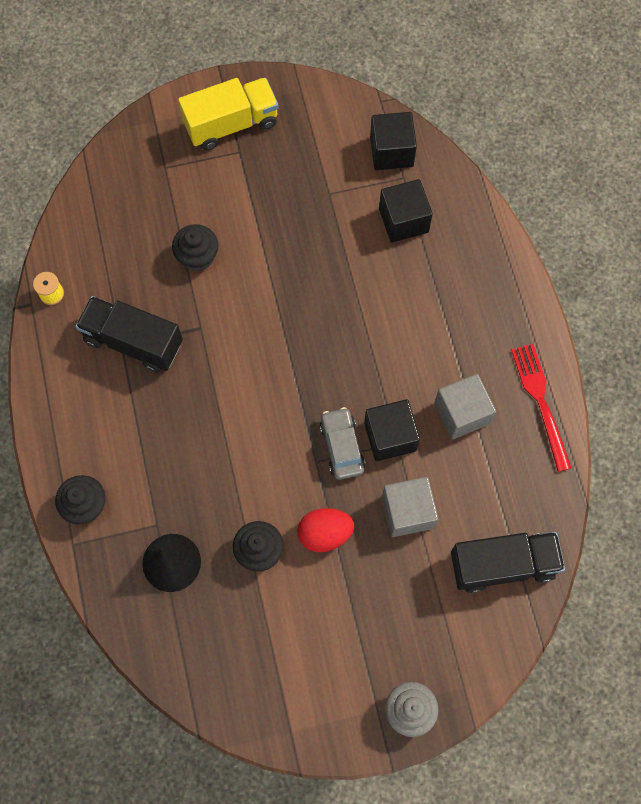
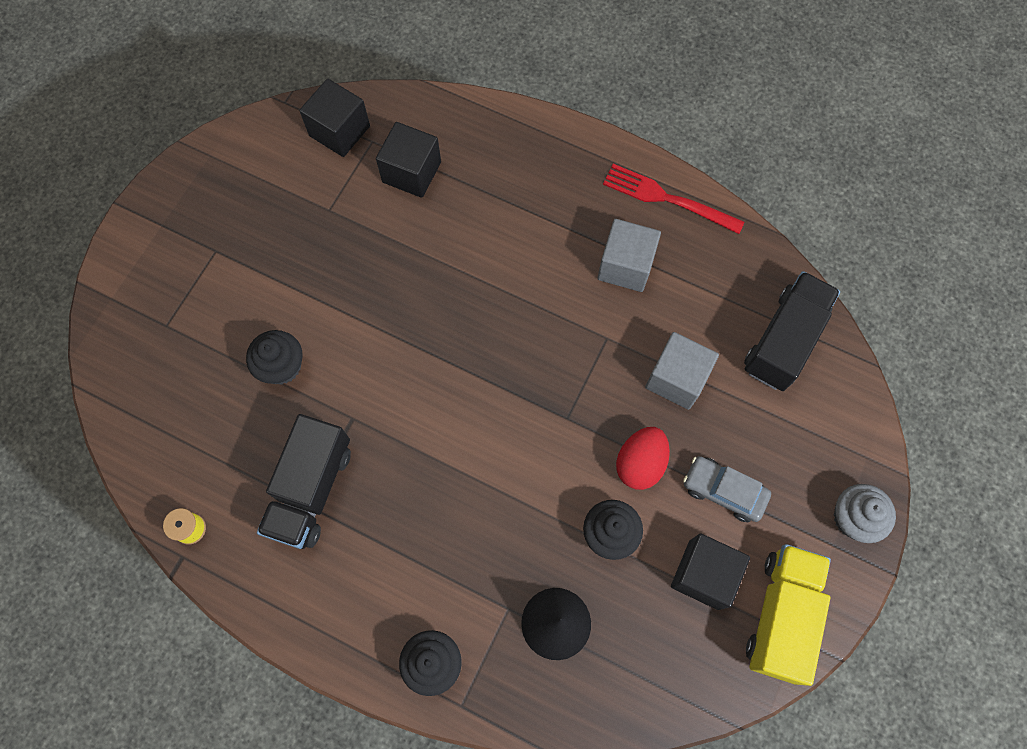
camera: 50 degrees left, 0 degrees up
(133, 342) = (311, 489): black truck -> black truck turned 45 degrees counterclockwise
(231, 124) = (182, 236): yellow truck -> yellow truck (781, 615)
(342, 446) = (572, 386): grey car -> grey car (723, 491)
(390, 436) = (597, 339): black cube -> black cube (704, 574)

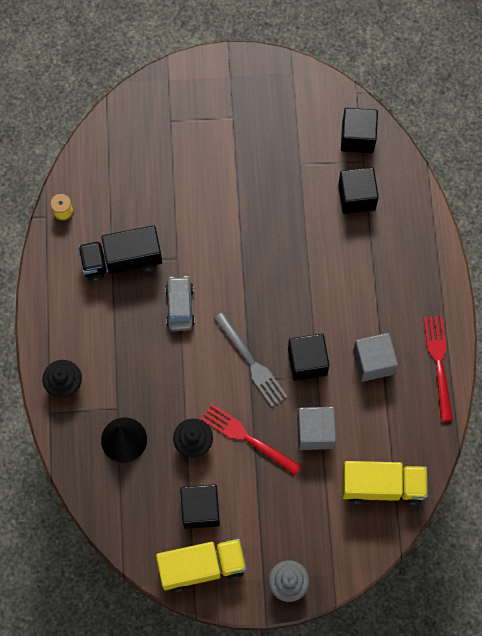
camera: 60 degrees right, 0 degrees up
(281, 366) = (184, 200): black cupcake -> none
(545, 403) = (252, 362): none -> grey fork
(582, 339) = (307, 362): none -> black cube
(640, 463) = (247, 438): red egg -> red fork
(723, 491) = (259, 496): grey car -> grey car (180, 306)
(784, 340) = (382, 486): black truck -> yellow truck

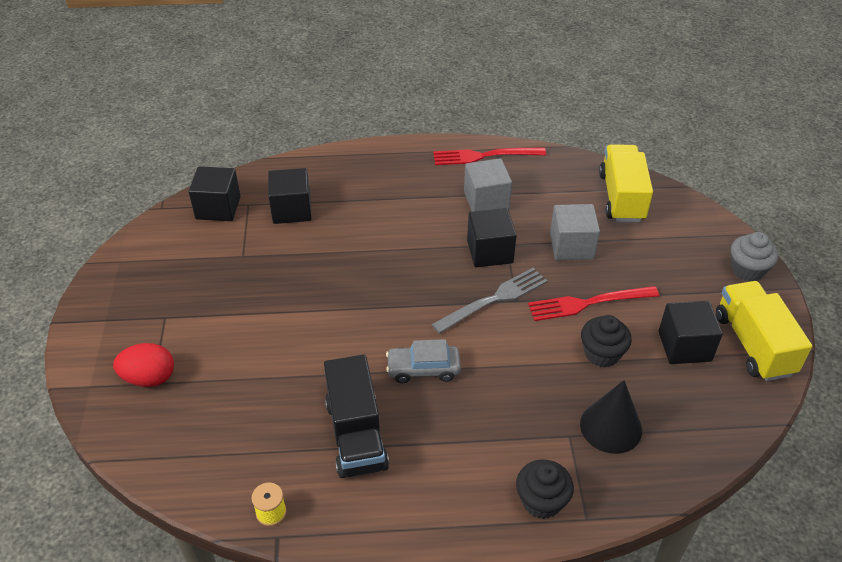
camera: 90 degrees left, 25 degrees down
(174, 117) = (149, 378): none -> red egg
(247, 438) = (588, 303): red fork -> red fork turned 45 degrees clockwise

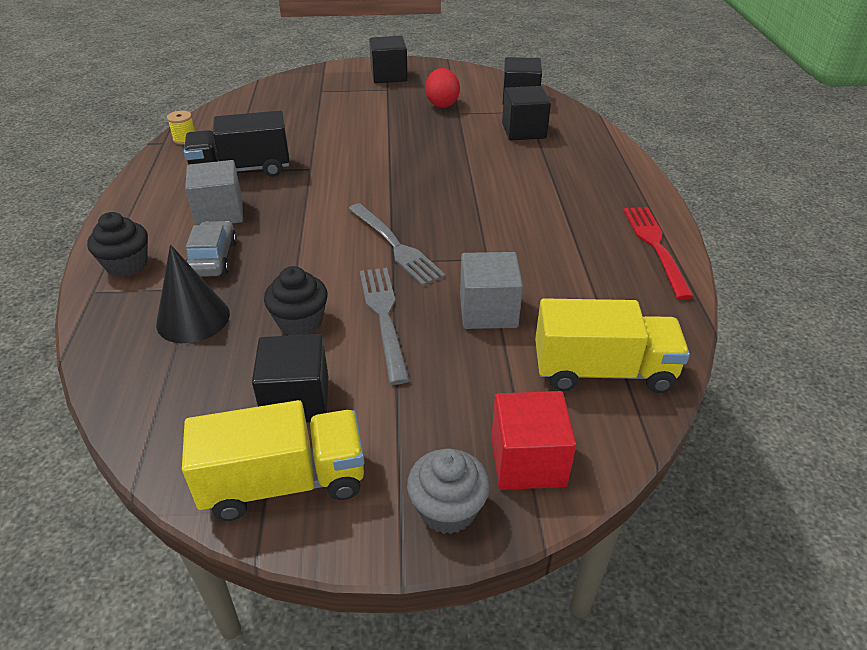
camera: 90 degrees right, 5 degrees down
(149, 378) = (326, 89): red egg -> red egg (442, 104)
(423, 369) = (306, 202): grey car -> grey car (213, 258)
(486, 201) = (564, 245): grey cube -> grey cube (219, 213)
(490, 252) = (473, 245): black cube -> black cube (389, 76)
(588, 303) = (383, 317): red fork -> grey fork
(703, 235) = (528, 461): none -> red cube

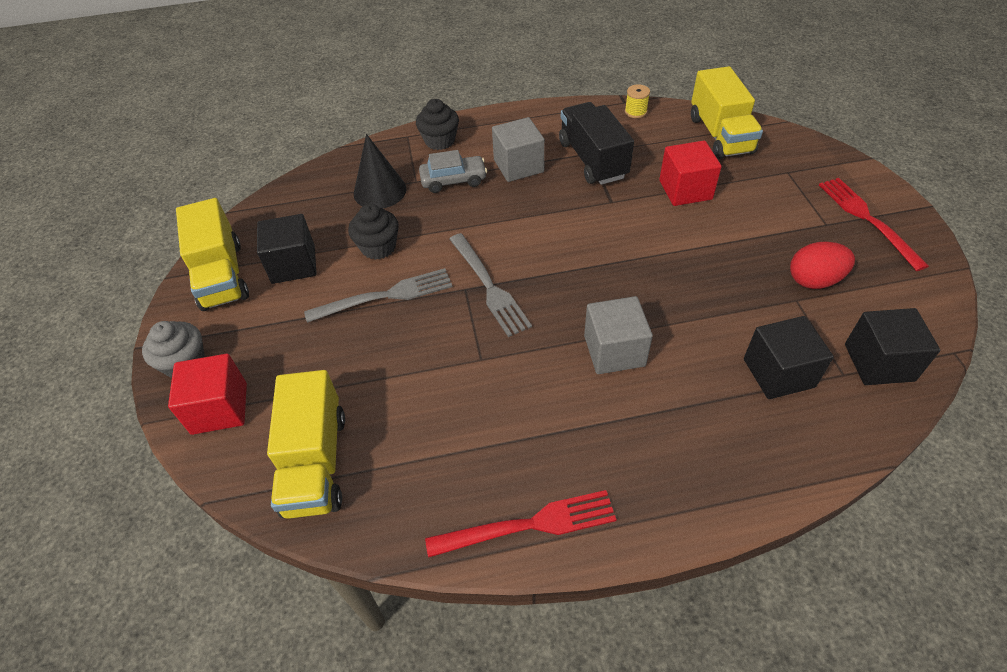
camera: 85 degrees right, 10 degrees up
(254, 107) = (720, 135): none -> yellow truck
(316, 133) = (685, 190): none -> red cube
(389, 76) = (867, 219): black cube -> red fork
(396, 246) = (489, 287): grey fork -> grey fork turned 75 degrees counterclockwise
(488, 311) = (397, 367): grey cube -> grey cube (614, 351)

